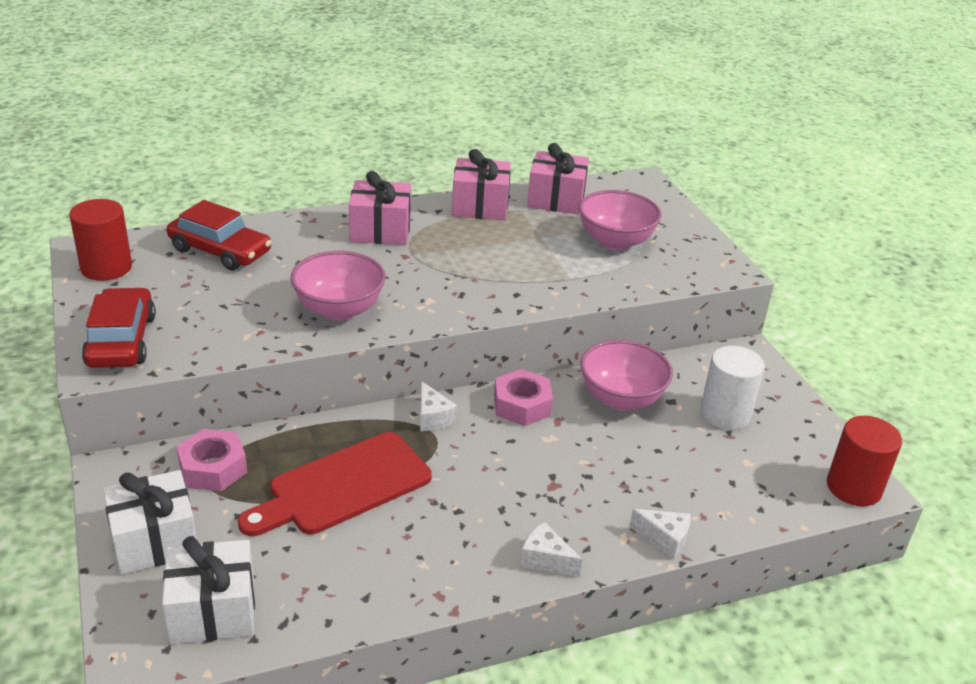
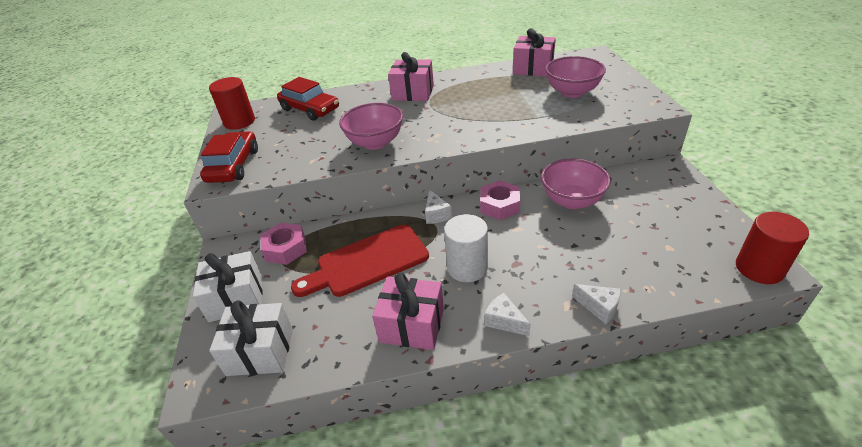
camera: 15 degrees right, 5 degrees up
(480, 206) = (481, 75): pink gift -> pink gift (412, 325)
(725, 414) = (651, 211): white cylinder -> white cylinder (467, 267)

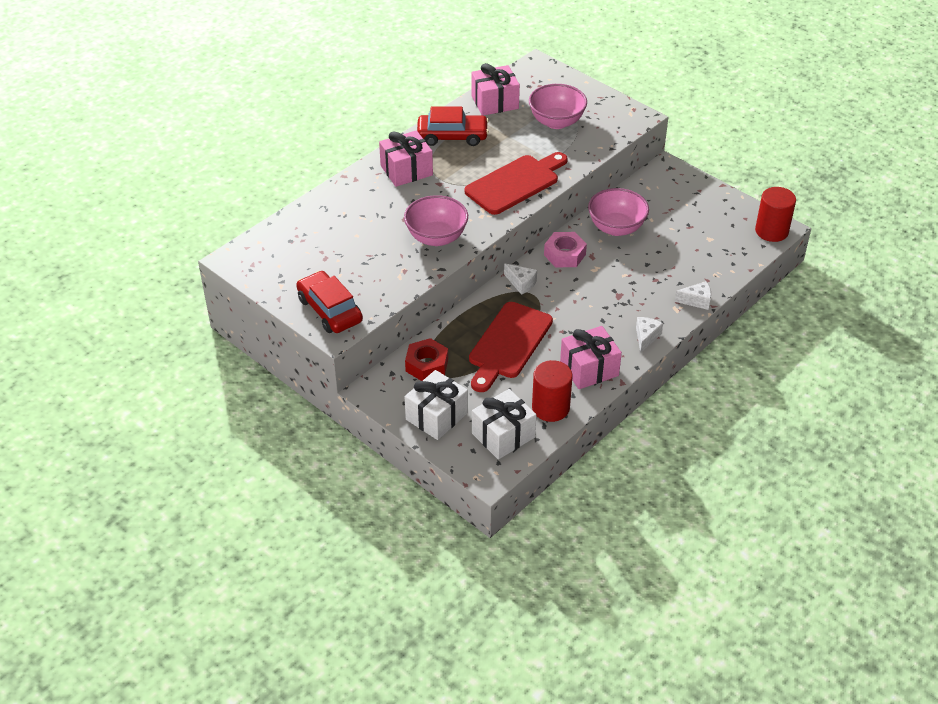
camera: 40 degrees left, 5 degrees up
(239, 122) = (263, 267): red cylinder -> red cylinder (550, 408)
(285, 248) = (426, 365): pink nut -> red nut
(310, 109) = (321, 226): red car -> red car (452, 136)
(467, 267) = (587, 314): white cylinder -> none
(486, 124) = (515, 183): none -> red cutting board
(504, 321) = (646, 337): white cheese -> white cheese turned 105 degrees clockwise

